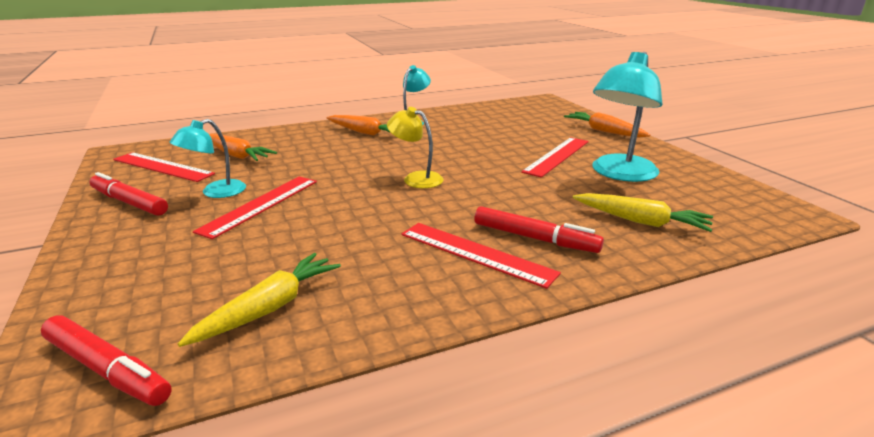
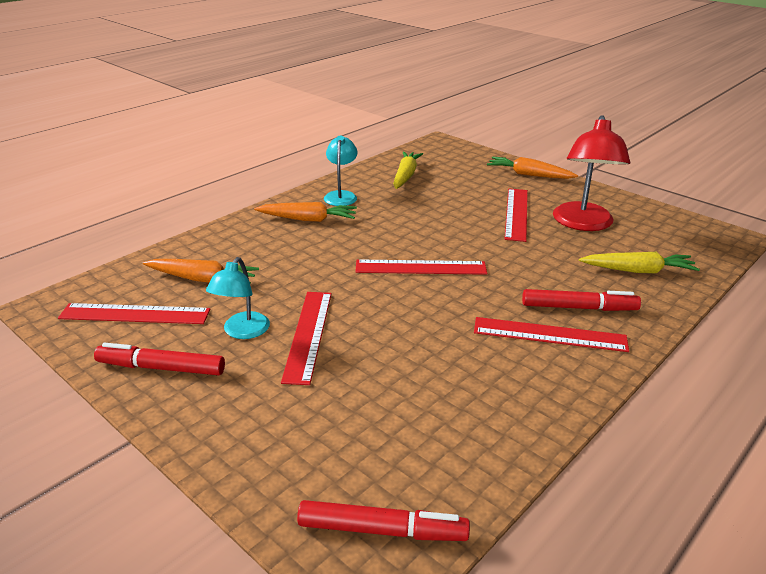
camera: 25 degrees left, 5 degrees up
(269, 308) = (446, 434): yellow carrot -> yellow carrot (405, 176)
(416, 178) = (420, 267): yellow lamp -> red ruler
(619, 174) = (583, 224): turquoise lamp -> red lamp

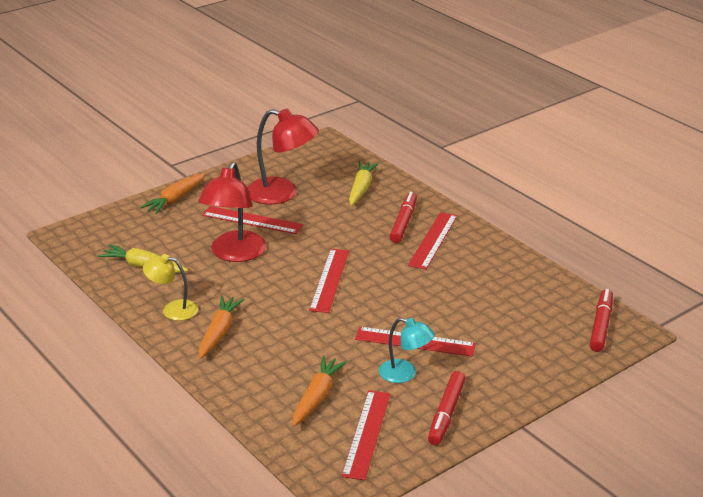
camera: 80 degrees left, 0 degrees up
(341, 195) = (173, 309): turquoise lamp -> yellow lamp
(447, 212) = (234, 254): none -> red lamp

